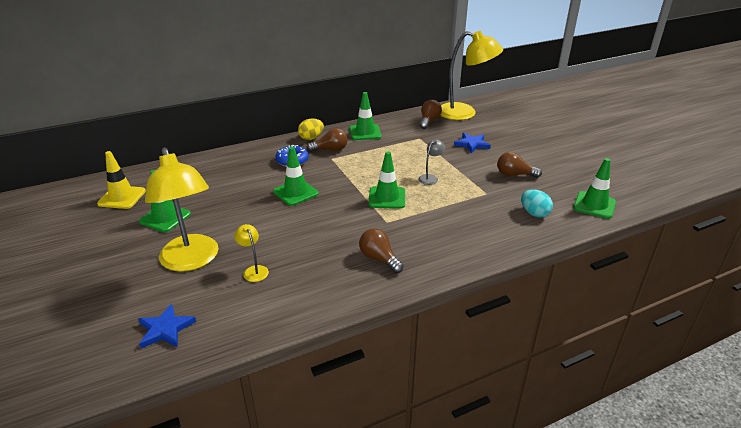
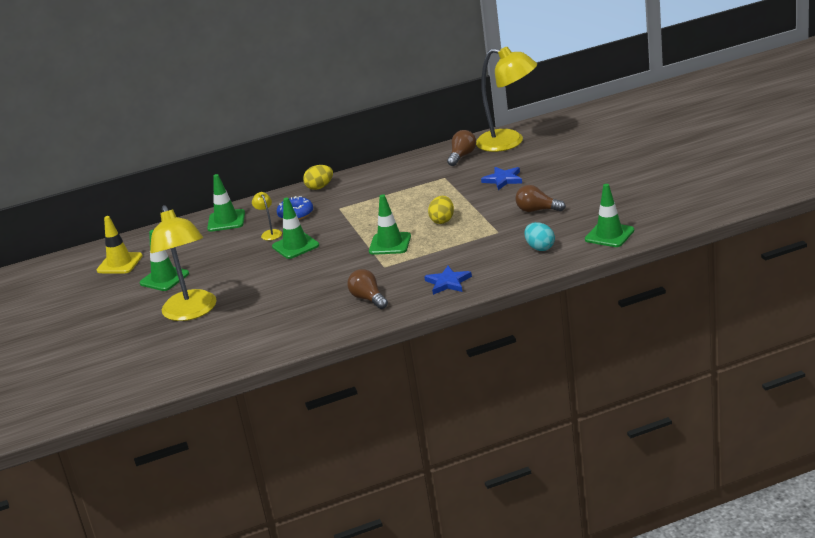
camera: 10 degrees right, 5 degrees down
(165, 329) = (172, 362): blue star -> blue star (448, 282)
(254, 270) = (249, 316): yellow lamp -> yellow lamp (270, 233)
(330, 149) = (339, 198): brown light bulb -> none
(365, 132) = (383, 176): green traffic cone -> green traffic cone (226, 221)
(430, 178) = (442, 220): grey lamp -> yellow egg

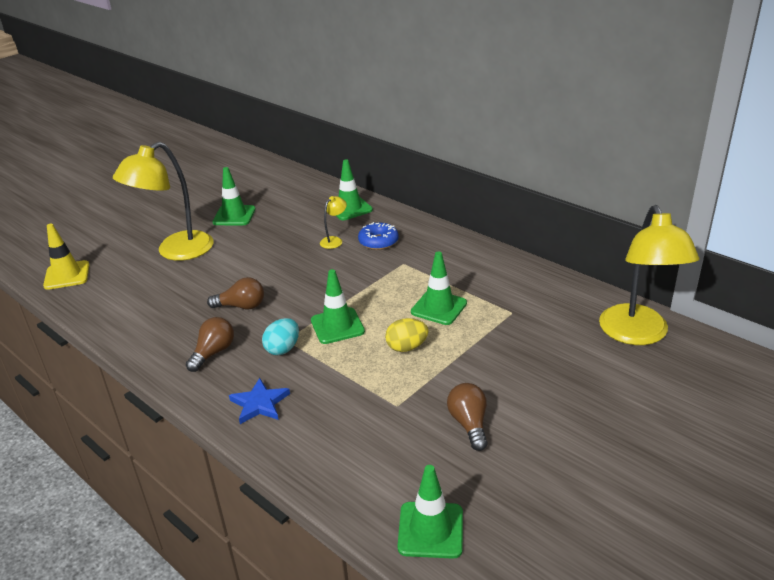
camera: 60 degrees right, 5 degrees up
(120, 263) = (256, 185): yellow traffic cone -> yellow traffic cone (67, 275)
(295, 246) = (313, 265): green traffic cone -> green traffic cone (439, 307)
(320, 187) = (441, 236): yellow egg -> none
(462, 156) = (573, 308): brown light bulb -> brown light bulb (241, 306)
(503, 180) = (534, 363): blue star -> none
(540, 248) = (368, 462): turquoise egg -> turquoise egg (283, 349)

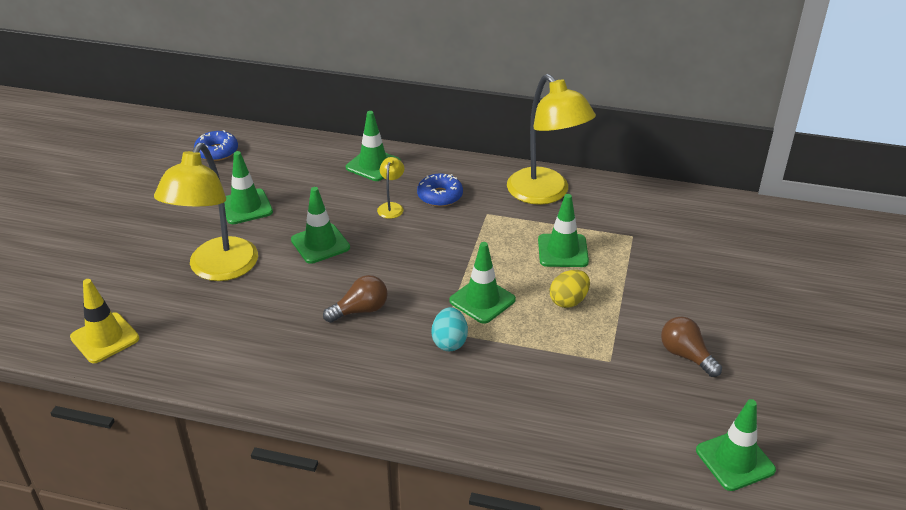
camera: 30 degrees left, 5 degrees up
(213, 353) = (380, 370): brown light bulb -> none
(251, 176) = (217, 152): none -> blue donut
(259, 253) = (320, 244): none -> green traffic cone
(259, 404) = (480, 405): blue star -> none
(637, 334) = (752, 225): yellow lamp -> yellow lamp (545, 194)

